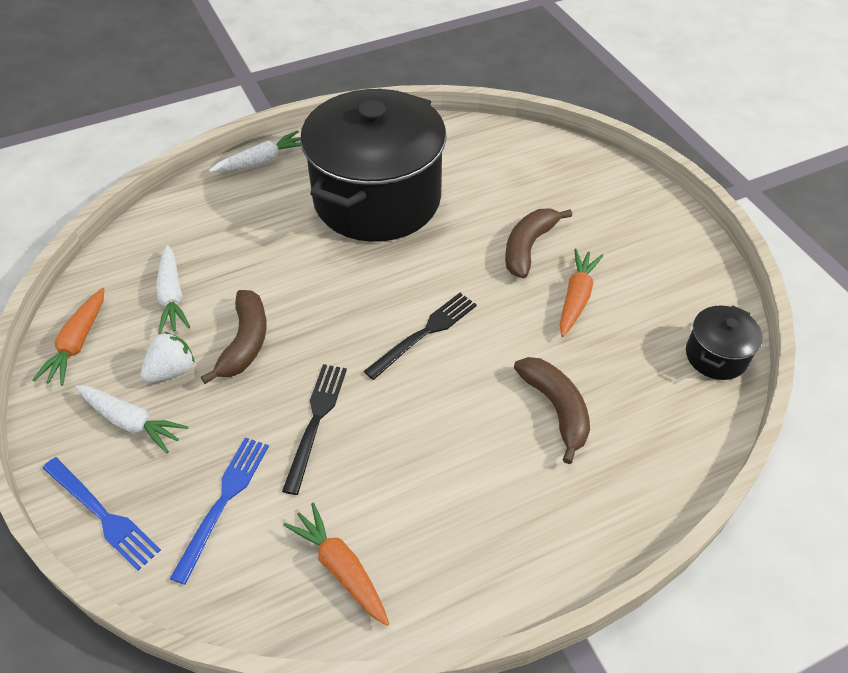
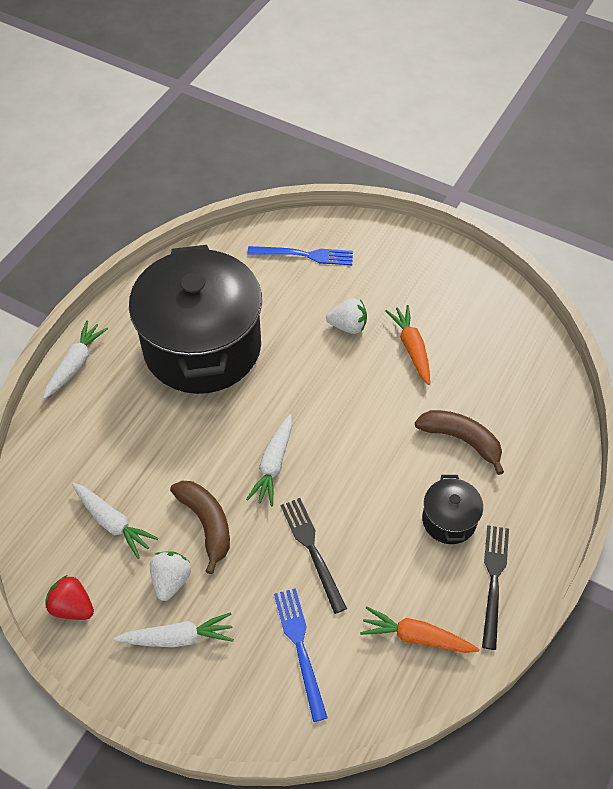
camera: 35 degrees left, 5 degrees up
(77, 343) = (72, 607): orange carrot -> red strawberry
(102, 514) = (222, 715): blue fork -> blue fork (304, 255)
(349, 327) = (273, 464): none -> white carrot
(424, 334) = (331, 438): black fork -> black fork (494, 581)
(528, 247) = (348, 326): brown banana -> white strawberry
(716, 356) = (530, 341): black pot -> black pot (449, 520)

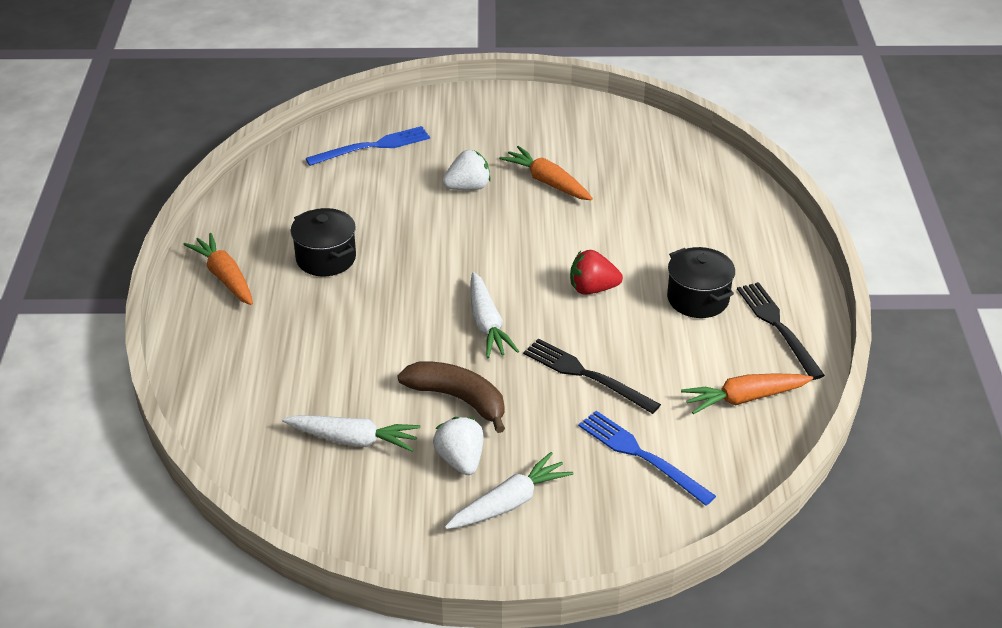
camera: 30 degrees left, 15 degrees down
(72, 607) = (370, 528): red strawberry -> red strawberry (592, 289)
(75, 364) = (190, 324): white carrot -> none
(124, 332) = (225, 277): none -> orange carrot
(202, 347) = (326, 258): black pot -> black pot, size x0.41
(461, 440) = (657, 234): brown banana -> none

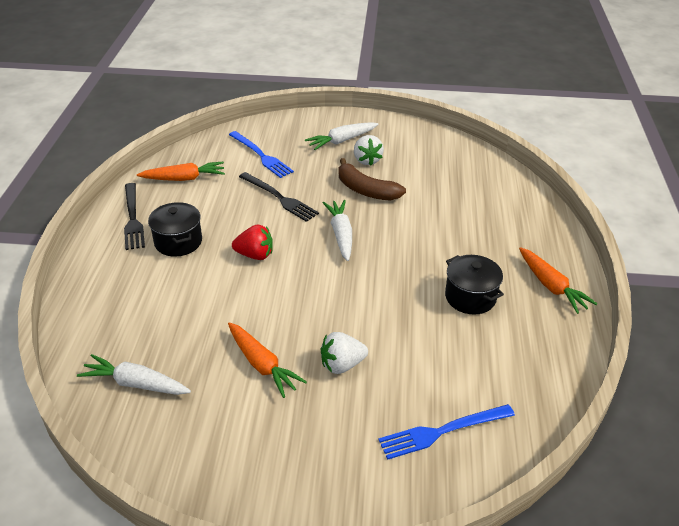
camera: 175 degrees left, 0 degrees up
(353, 440) = (431, 174): white carrot -> white carrot (136, 384)

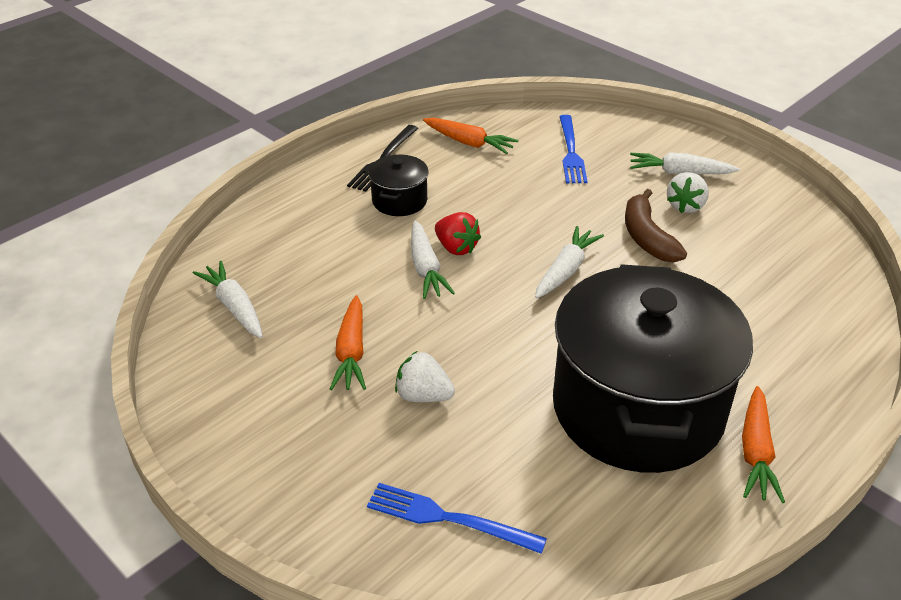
camera: 40 degrees right, 0 degrees up
(249, 279) = (426, 268): none -> white carrot
(279, 198) = (542, 203): black fork -> none
(470, 297) = (637, 408): black pot -> black pot, size x2.42

